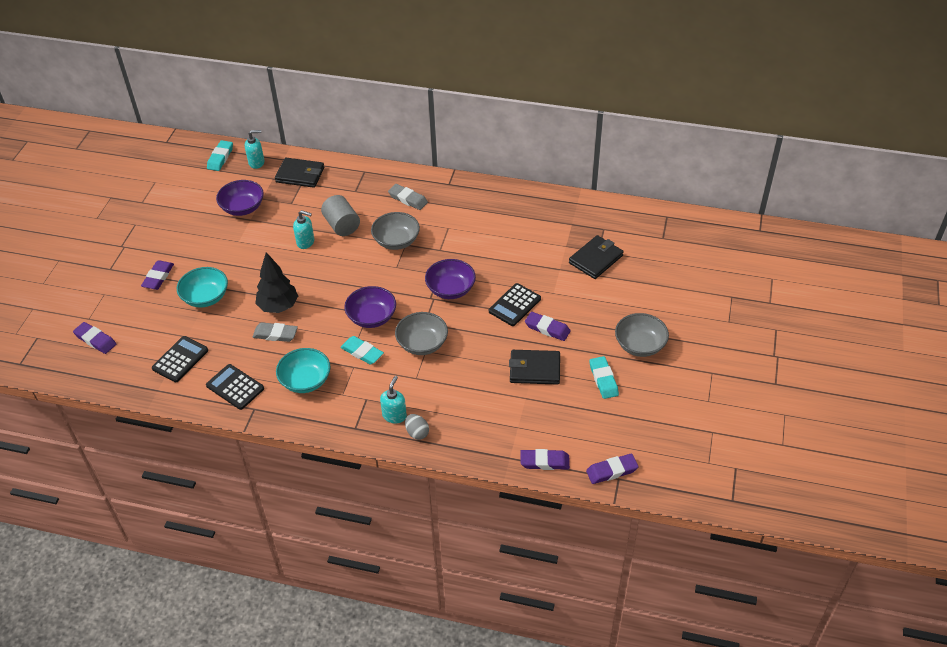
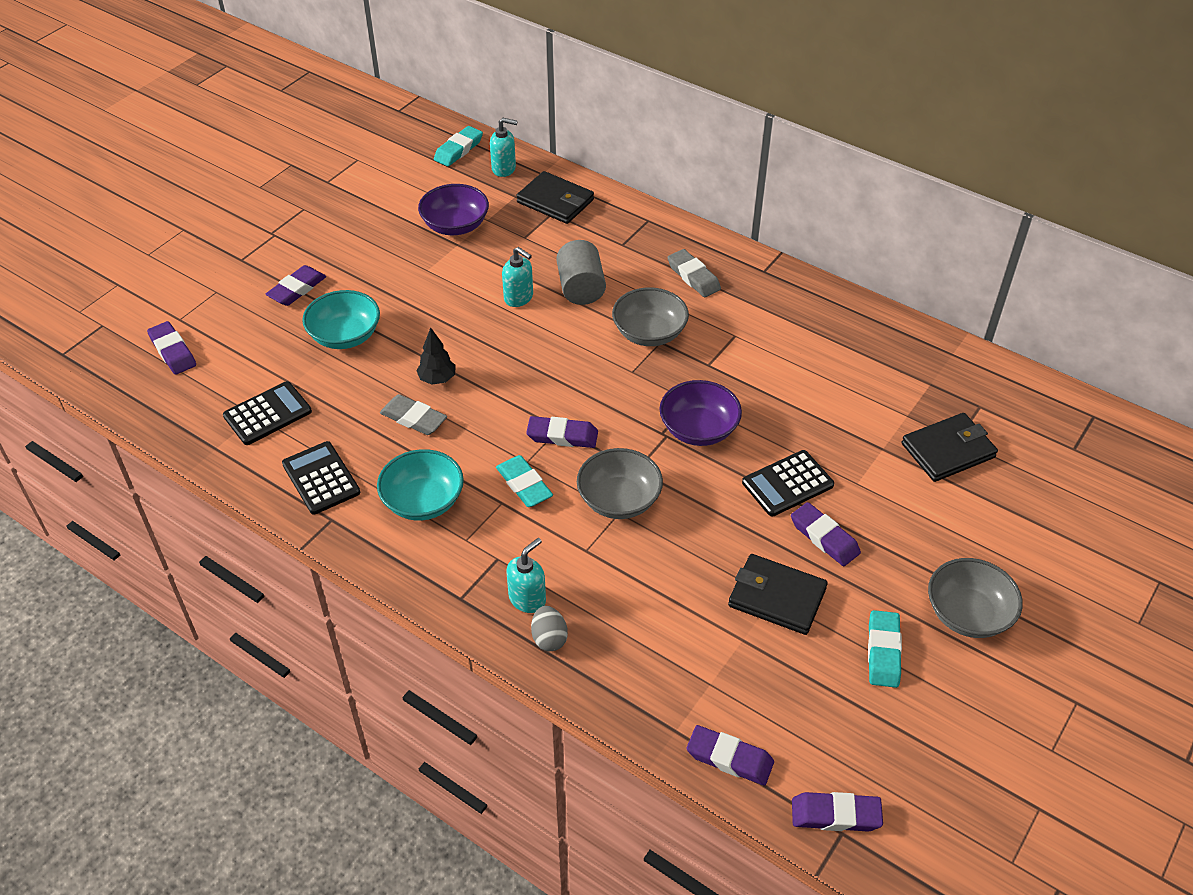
camera: 20 degrees right, 0 degrees up
(278, 306) = (437, 379): black tree -> black tree, size x0.60
(372, 317) = (562, 436): purple bowl -> purple eraser

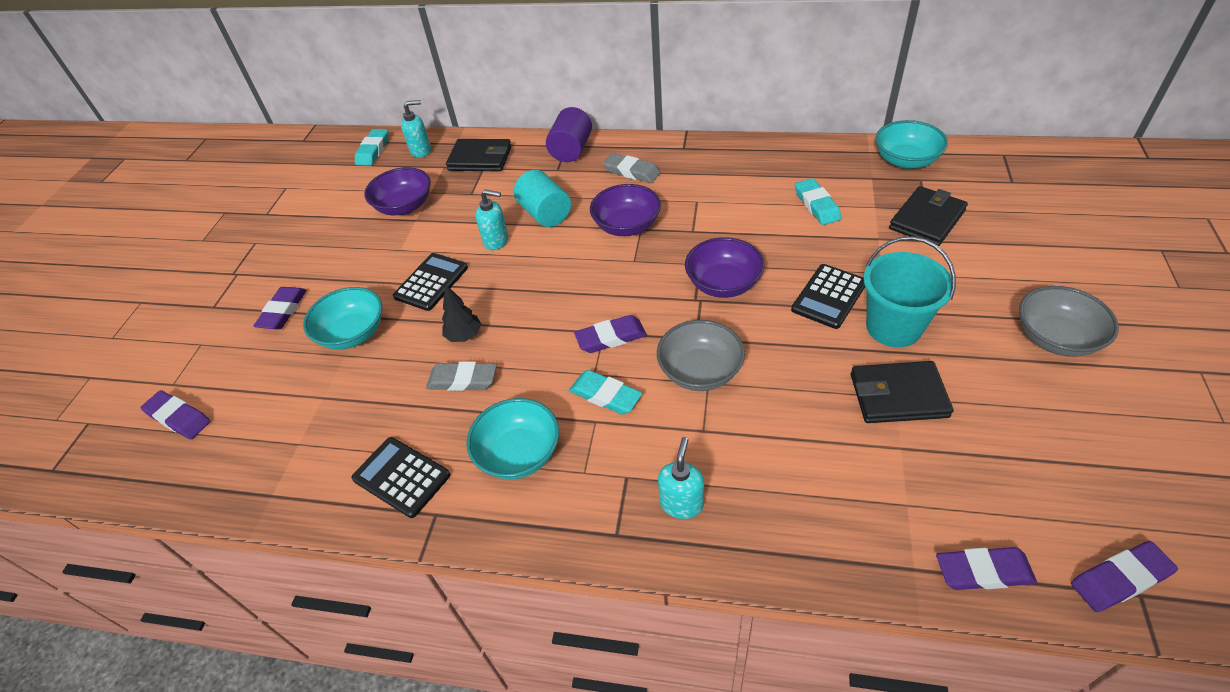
camera: 20 degrees left, 0 degrees up
(267, 414) = (311, 437): black calculator -> black calculator (431, 282)
(549, 638) = (729, 533): grey egg -> none
(581, 288) = (545, 214): grey cylinder -> turquoise cylinder
(649, 333) = (627, 226): grey bowl -> purple bowl
(650, 227) = (571, 150): none -> purple cylinder
(824, 537) = (893, 327): purple eraser -> turquoise bucket
(883, 652) = (1022, 402): turquoise eraser -> turquoise eraser (816, 205)
(982, 379) = (905, 160): none -> turquoise bowl

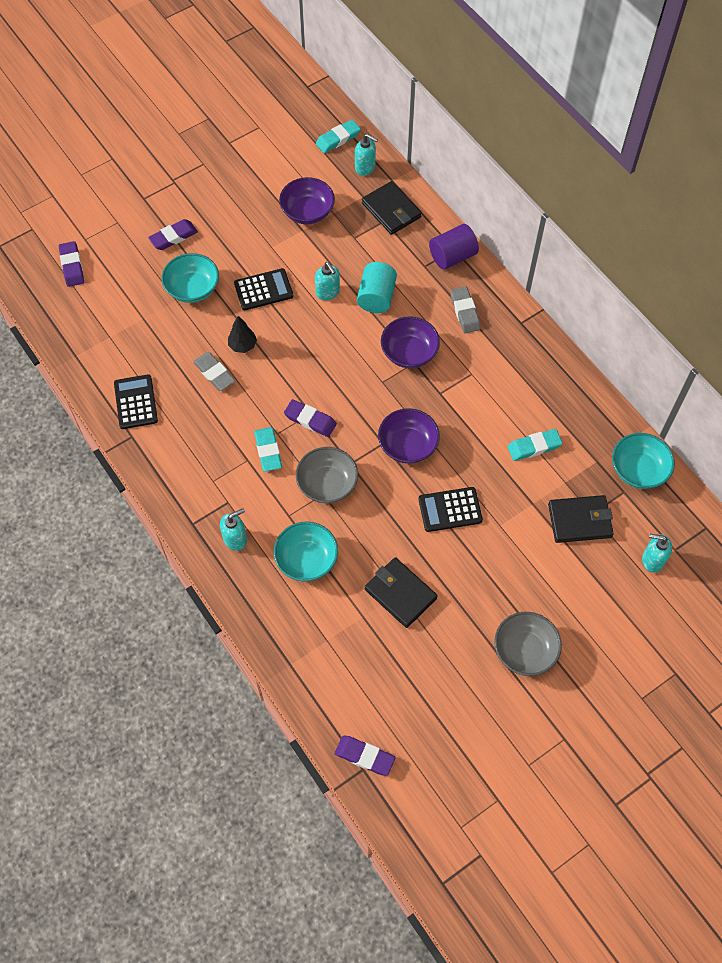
camera: 40 degrees right, 15 degrees up
(519, 454) = (196, 442): turquoise bowl -> turquoise bowl (306, 559)
(816, 205) = (534, 447): turquoise eraser -> turquoise eraser turned 45 degrees clockwise
(893, 327) = (455, 560): turquoise bucket -> none
(983, 572) = (315, 695): purple eraser -> none
(1012, 199) = (652, 560): none -> turquoise soap dispenser

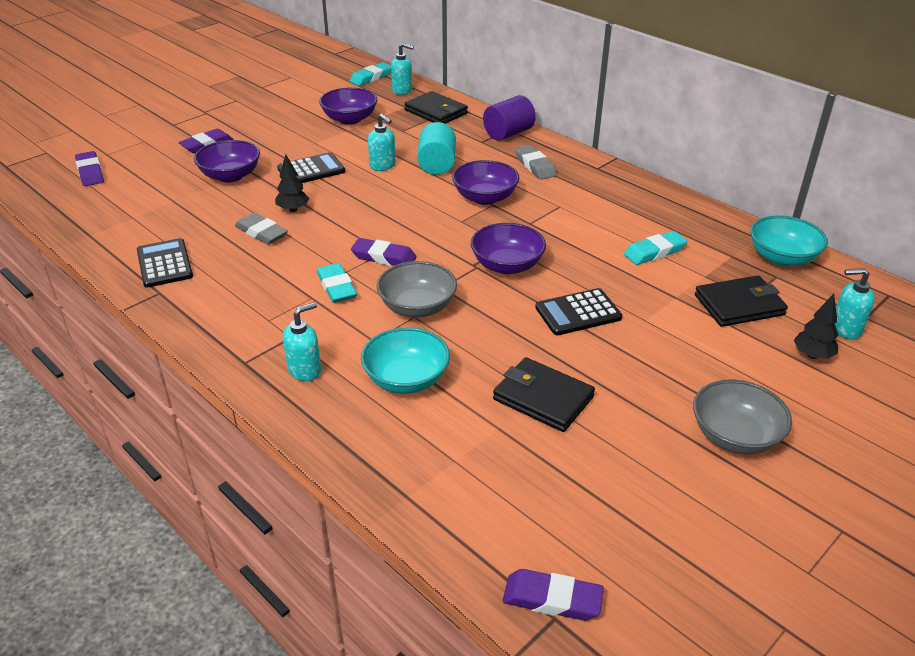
camera: 10 degrees left, 25 degrees down
(192, 288) = (230, 176): turquoise bowl -> purple bowl
(614, 583) = (812, 355): none -> black tree

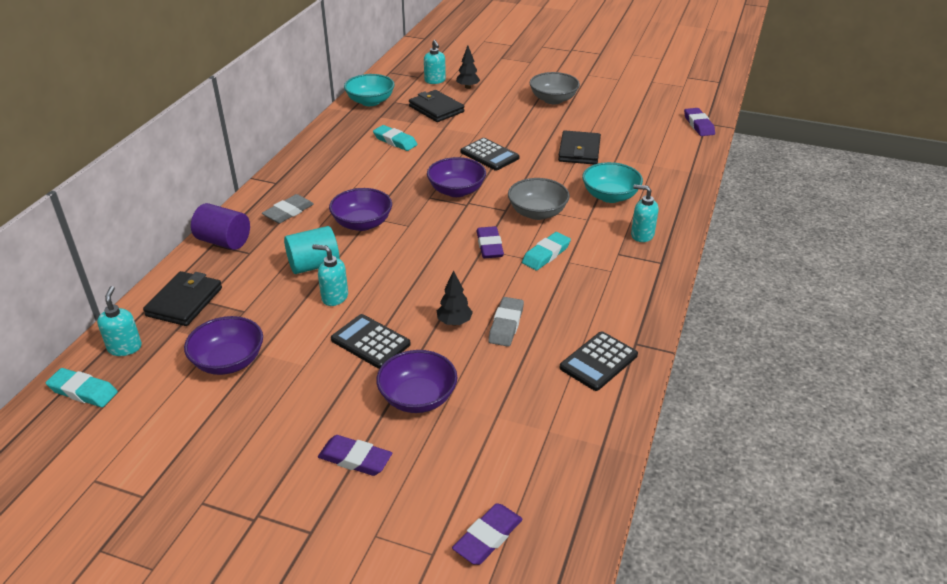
camera: 115 degrees left, 0 degrees up
(383, 166) = (334, 297): turquoise soap dispenser -> turquoise soap dispenser turned 90 degrees counterclockwise

